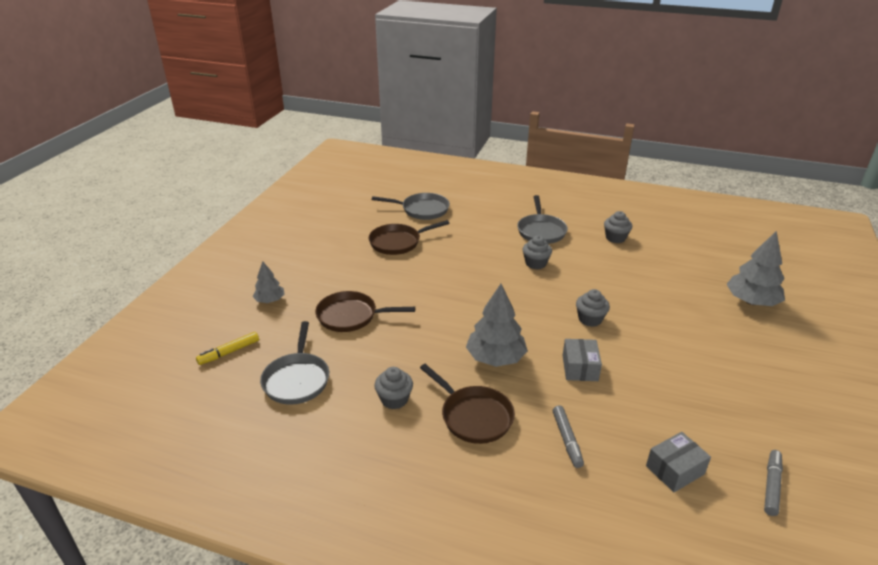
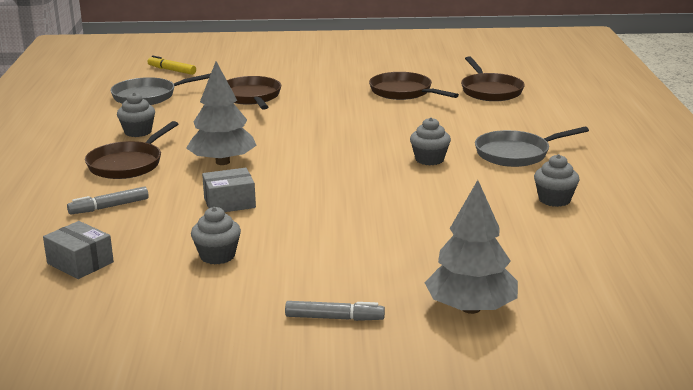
camera: 70 degrees right, 10 degrees down
(270, 300) = (253, 67): grey tree -> none
(422, 210) = (490, 91): grey pan -> brown pan
(590, 319) = (330, 200): grey cupcake -> grey cupcake (217, 256)
(771, 486) = (68, 319): grey marker -> grey marker (334, 318)

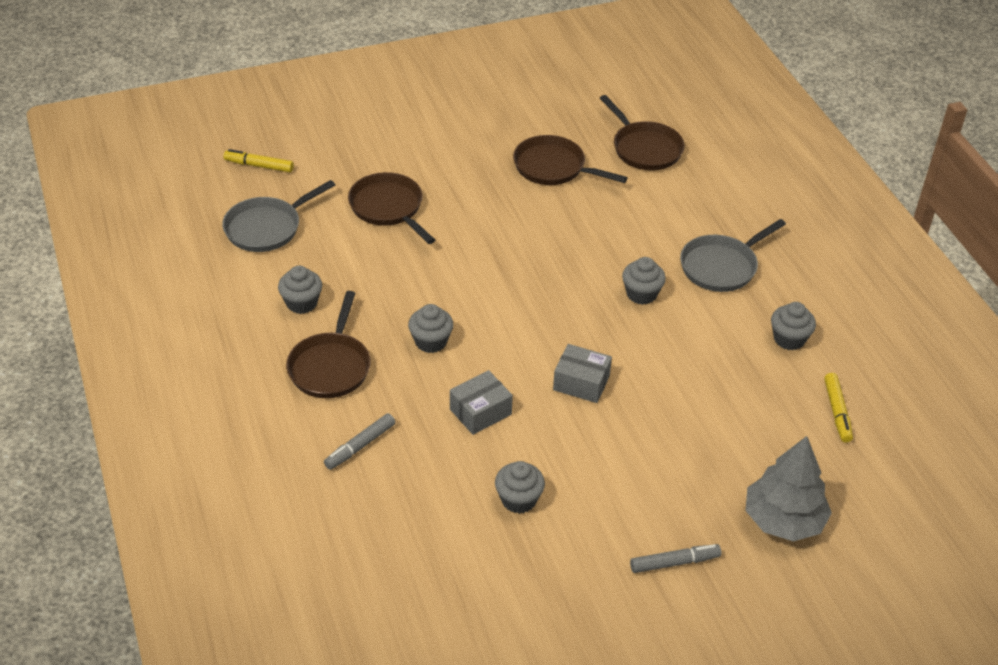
camera: 20 degrees left, 20 degrees up
(80, 263) = (391, 542): grey box -> grey box (581, 383)
(222, 162) = (431, 342): grey tree -> grey cupcake
(576, 248) = (837, 411): none -> yellow marker

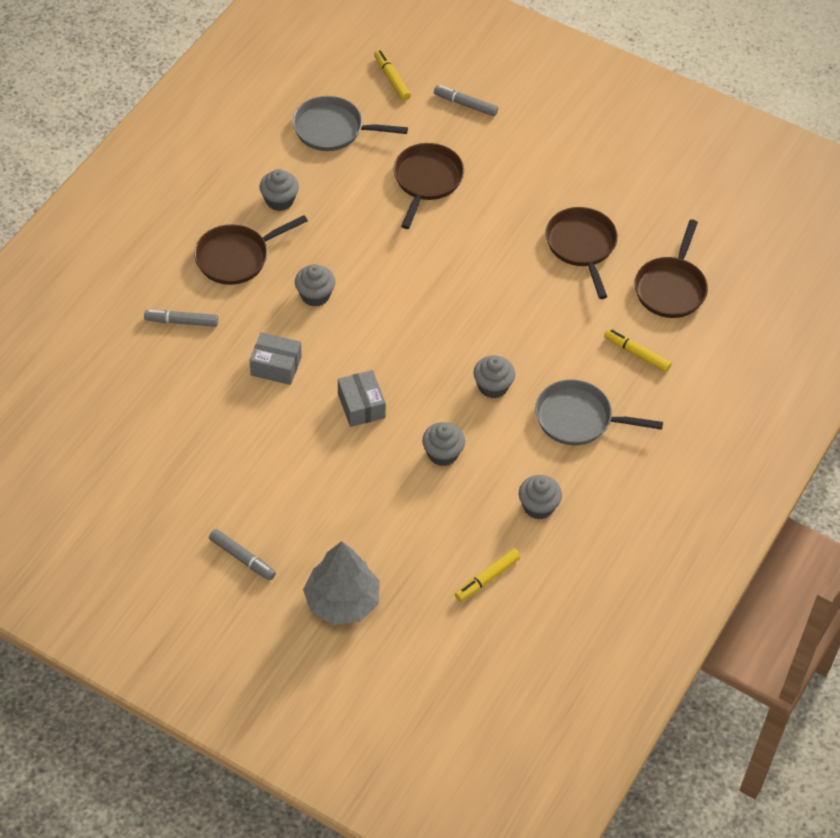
camera: 50 degrees right, 10 degrees up
(339, 144) = (466, 105): none -> grey marker
(518, 499) = (216, 437): grey cupcake -> grey cupcake (442, 453)
(689, 201) = (637, 354): none -> yellow marker

